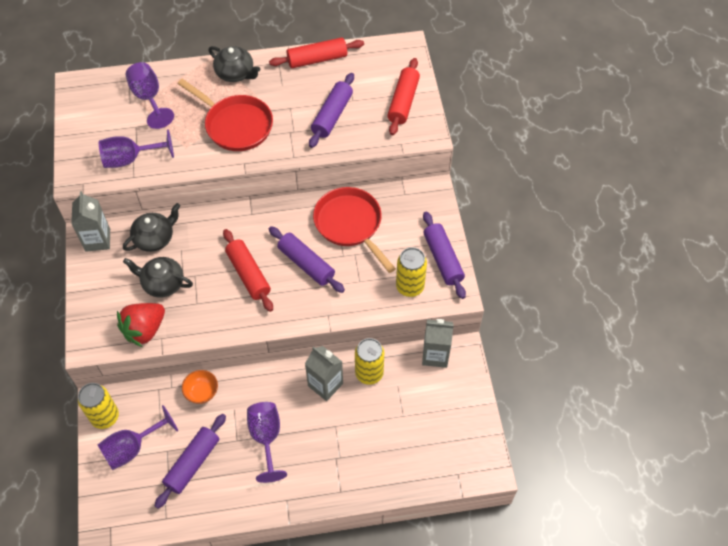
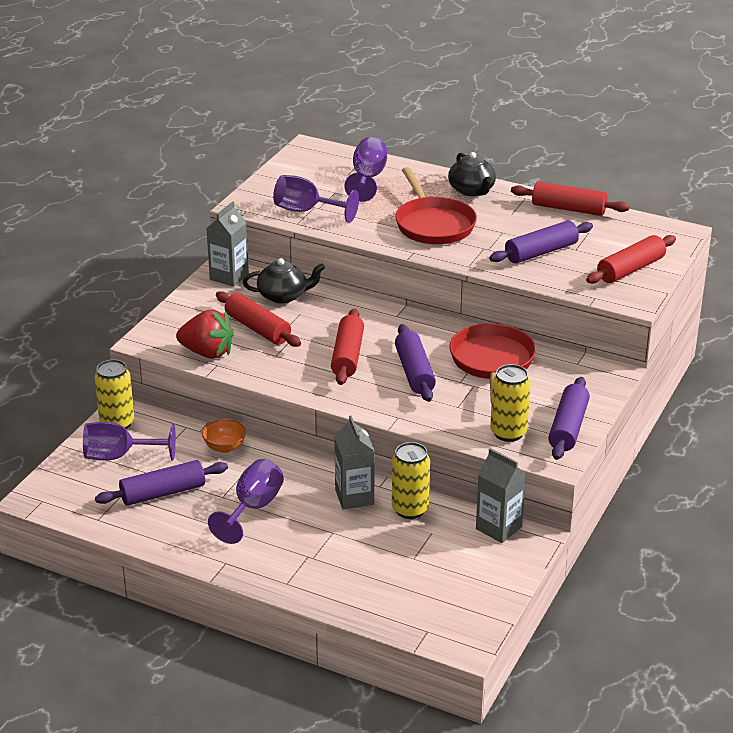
camera: 35 degrees right, 25 degrees down
(144, 330) = (207, 353): red strawberry -> red strawberry turned 150 degrees counterclockwise
(162, 283) = (257, 329): black teapot -> red rolling pin

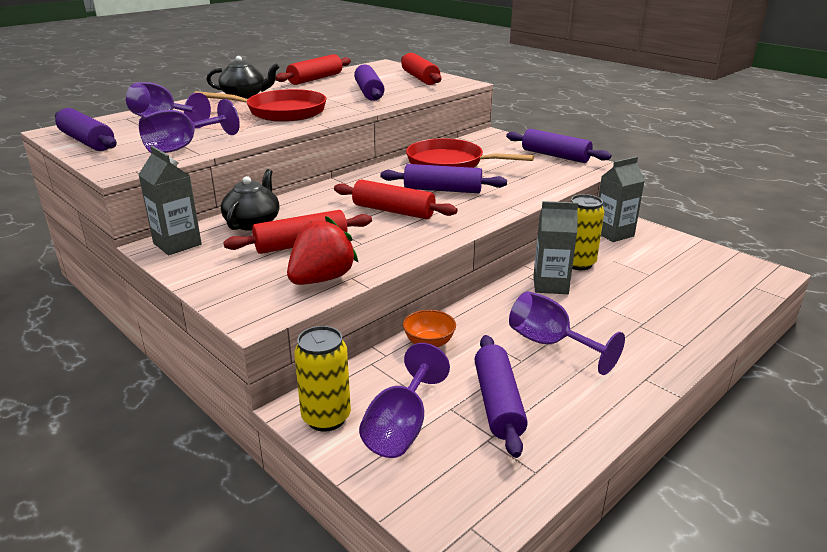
camera: 70 degrees left, 5 degrees down
(293, 168) = (87, 141): none -> purple rolling pin
(508, 433) = (554, 173): yellow can -> none

